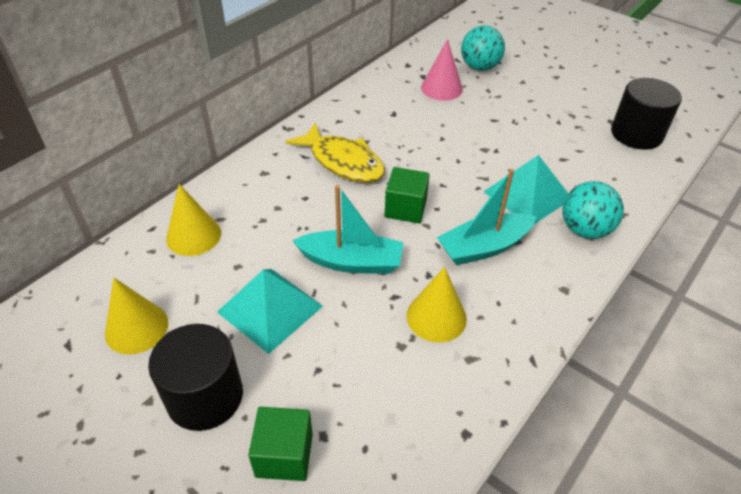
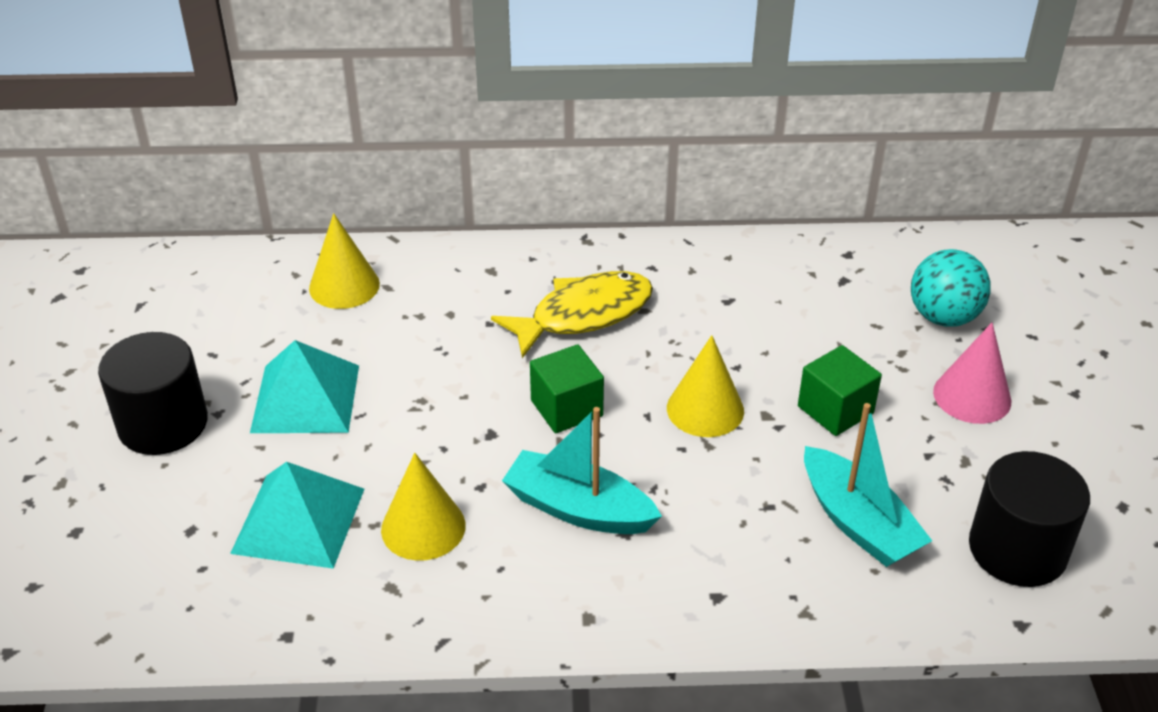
camera: 50 degrees right, 5 degrees down
(136, 328) = (196, 330): yellow cone -> yellow cone (705, 409)
(284, 455) = (147, 516): green cube -> green cube (835, 410)
(343, 162) = (583, 314): yellow fish -> yellow fish turned 120 degrees counterclockwise
(351, 262) = (432, 416): turquoise boat -> turquoise boat (858, 522)
(441, 88) = (841, 310): pink cone -> pink cone (972, 396)
(527, 195) = (724, 500): turquoise pyramid -> turquoise pyramid (298, 520)
(584, 230) = (723, 587): turquoise ball -> none

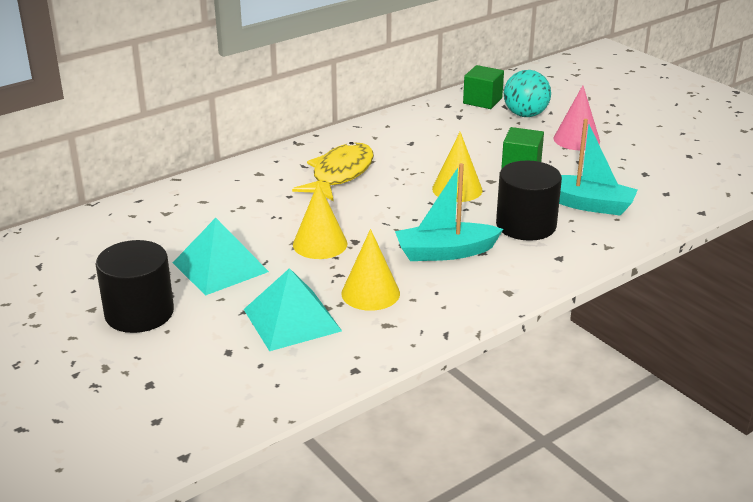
camera: 35 degrees left, 10 degrees down
(344, 286) = (174, 210): yellow cone -> yellow cone (320, 244)
(566, 408) = (383, 215): green cube -> green cube (482, 101)
(1017, 549) = (666, 187): black cylinder -> black cylinder (526, 225)

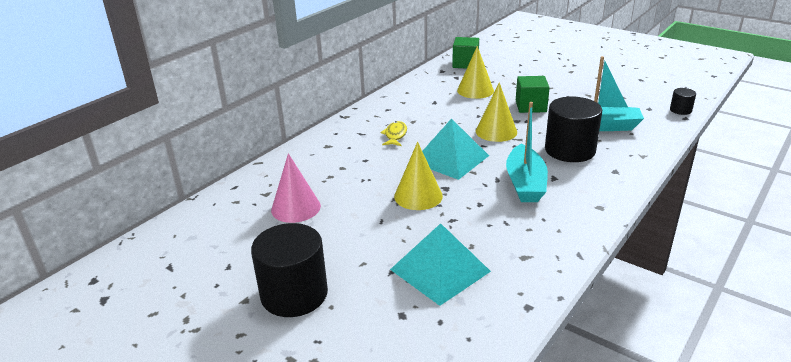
camera: 15 degrees left, 0 degrees up
(220, 267) = (344, 233): turquoise pyramid -> turquoise pyramid (450, 159)
(340, 174) = (395, 135): yellow fish -> yellow fish, size x0.50
(370, 293) = (490, 231): yellow cone -> yellow cone (475, 90)
(445, 252) = (525, 183): turquoise boat -> turquoise boat turned 60 degrees counterclockwise
(525, 115) = (504, 69): turquoise ball -> none
(576, 139) = (554, 80): pink cone -> pink cone (296, 208)
(704, 202) = (680, 110): none -> black cylinder

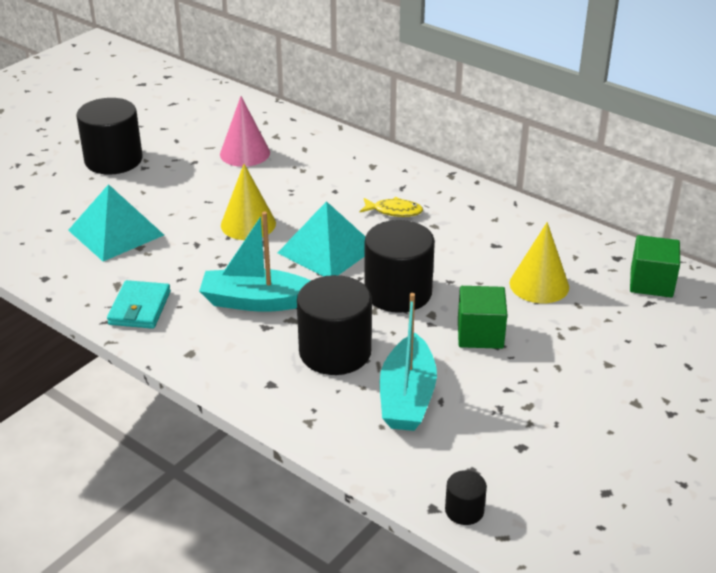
camera: 90 degrees right, 5 degrees up
(496, 131) = (398, 292): yellow cone -> black cylinder
(554, 238) = (140, 308): none -> turquoise wallet

